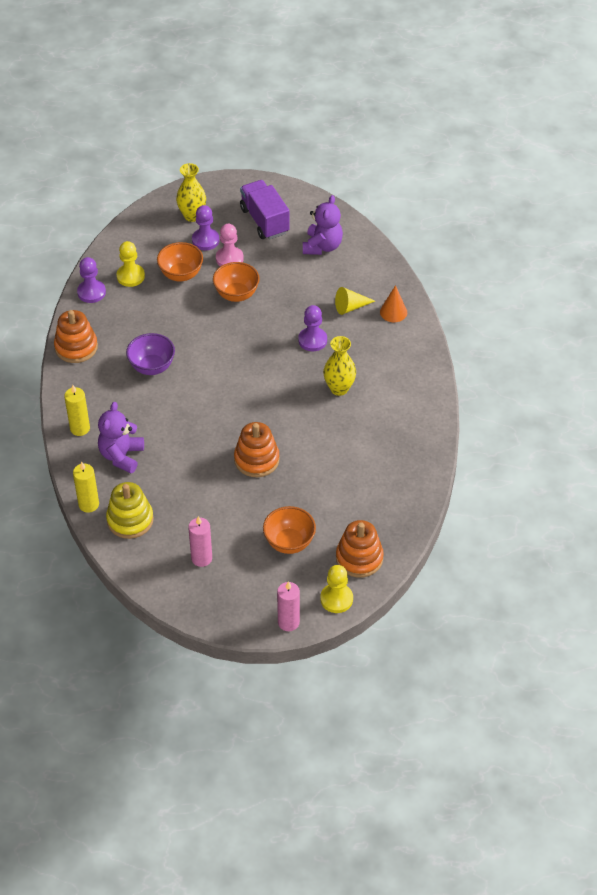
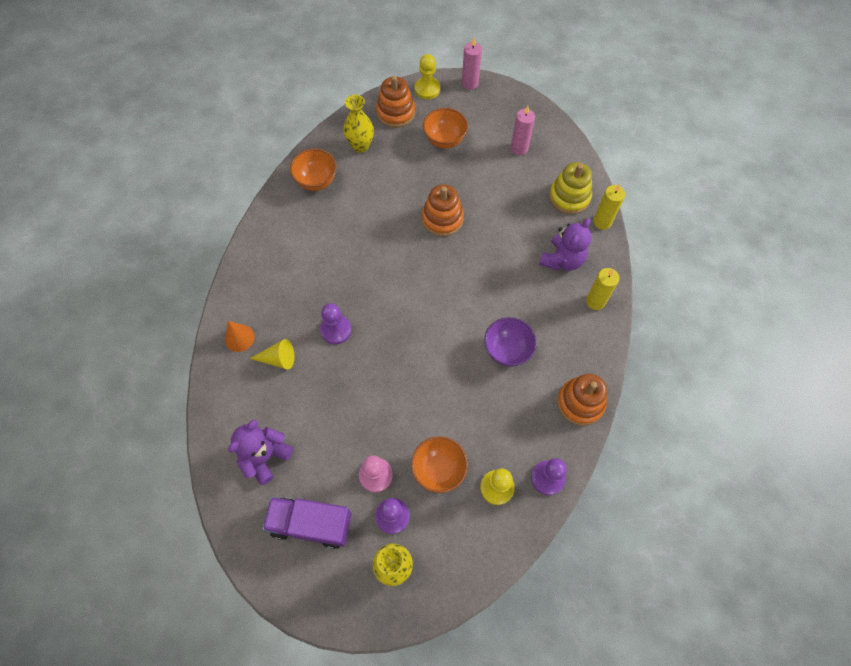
camera: 160 degrees left, 15 degrees up
(236, 294) = (388, 417): orange bowl -> orange bowl (316, 181)
(264, 221) = (311, 524): purple truck -> purple truck turned 105 degrees clockwise
(339, 388) = (337, 266): yellow vase -> yellow vase (360, 146)

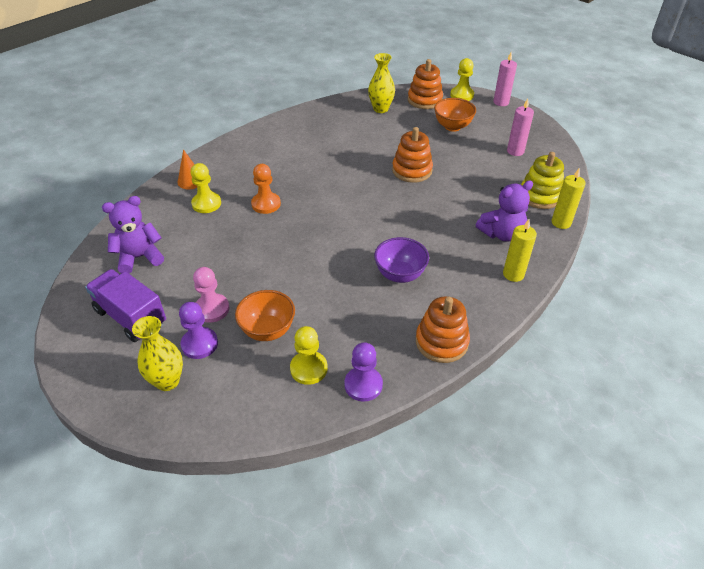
camera: 30 degrees right, 20 degrees down
(278, 359) = (206, 203): yellow cone -> yellow pawn
(316, 181) = (329, 117): orange bowl -> none
(336, 330) = (266, 204): purple pawn -> orange pawn

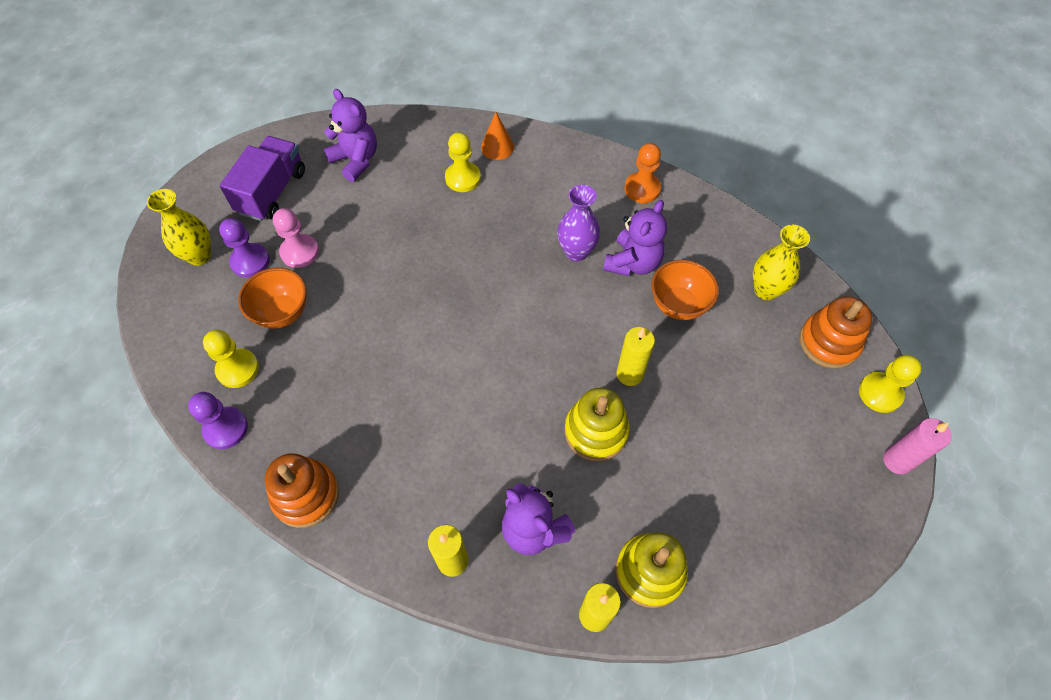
camera: 70 degrees right, 15 degrees up
(266, 204) = (485, 234): orange pawn -> orange pawn (642, 189)
(309, 168) = (576, 252): none -> purple vase
(332, 148) = (633, 263): none -> purple teddy bear
(400, 274) = (407, 418): purple bowl -> none
(412, 170) = (629, 374): orange stacking toy -> yellow candle
(445, 193) = (596, 431): none -> yellow stacking toy
(452, 127) = (774, 401): orange bowl -> orange bowl (678, 304)
(515, 151) = (756, 512): pink candle -> none

